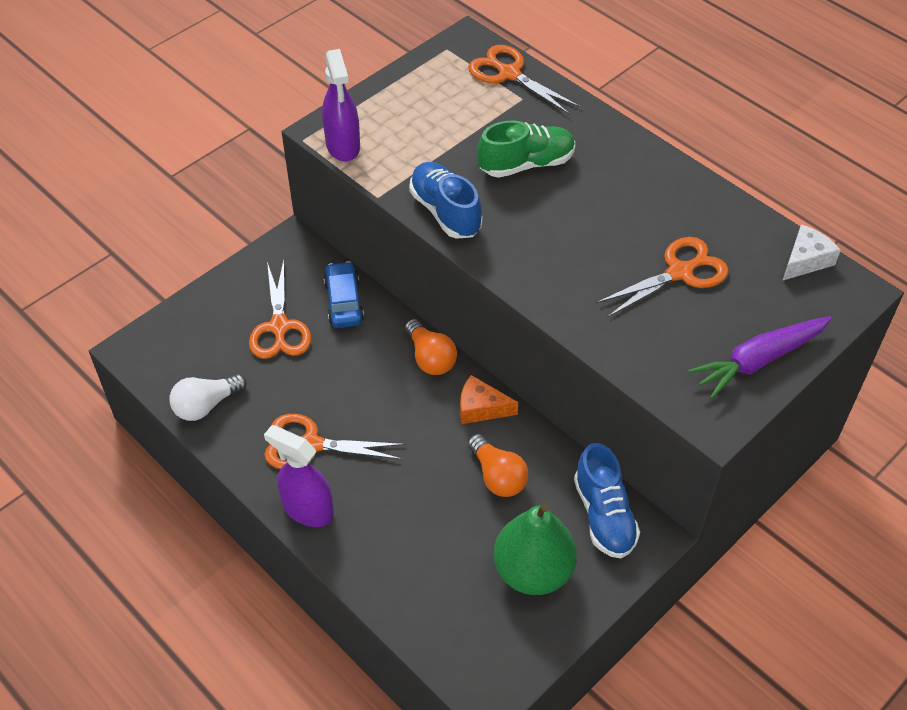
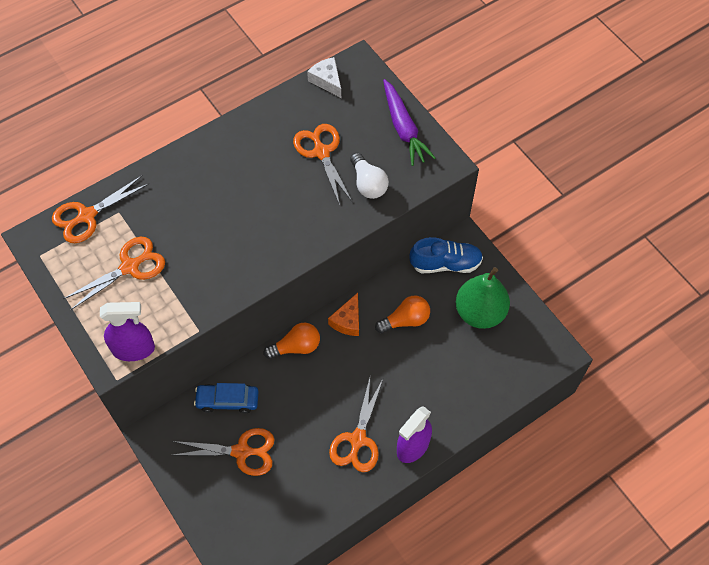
camera: 80 degrees left, 10 degrees up
(206, 405) = (307, 513): white light bulb -> white light bulb (368, 184)
(445, 212) = (227, 285): blue shoe -> none
(450, 122) = (130, 267): none -> orange scissors
(526, 164) = (192, 223): green shoe -> none

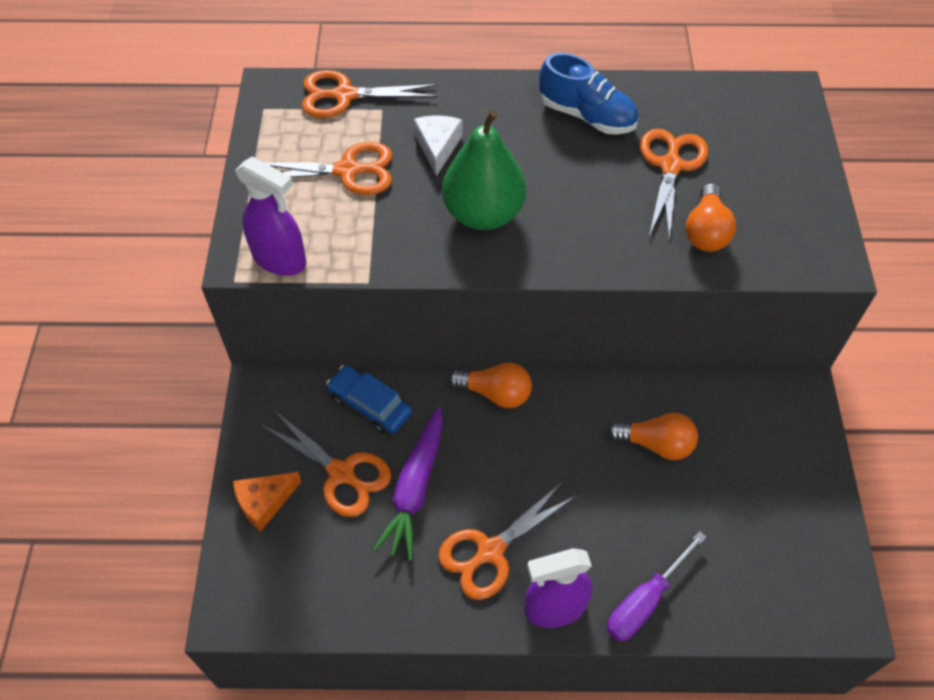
camera: 35 degrees right, 5 degrees down
(327, 81) = (735, 93): white cheese -> white cheese (438, 147)
(347, 321) = (580, 400): orange cheese -> orange cheese (264, 502)
(368, 184) = (706, 231): white light bulb -> orange light bulb
(403, 128) = (801, 192): purple carrot -> purple carrot (415, 488)
(445, 263) = (757, 406): blue shoe -> blue shoe (587, 116)
(456, 412) = (644, 601): none -> purple screwdriver
(480, 312) = (765, 494): green pear -> green pear (483, 214)

